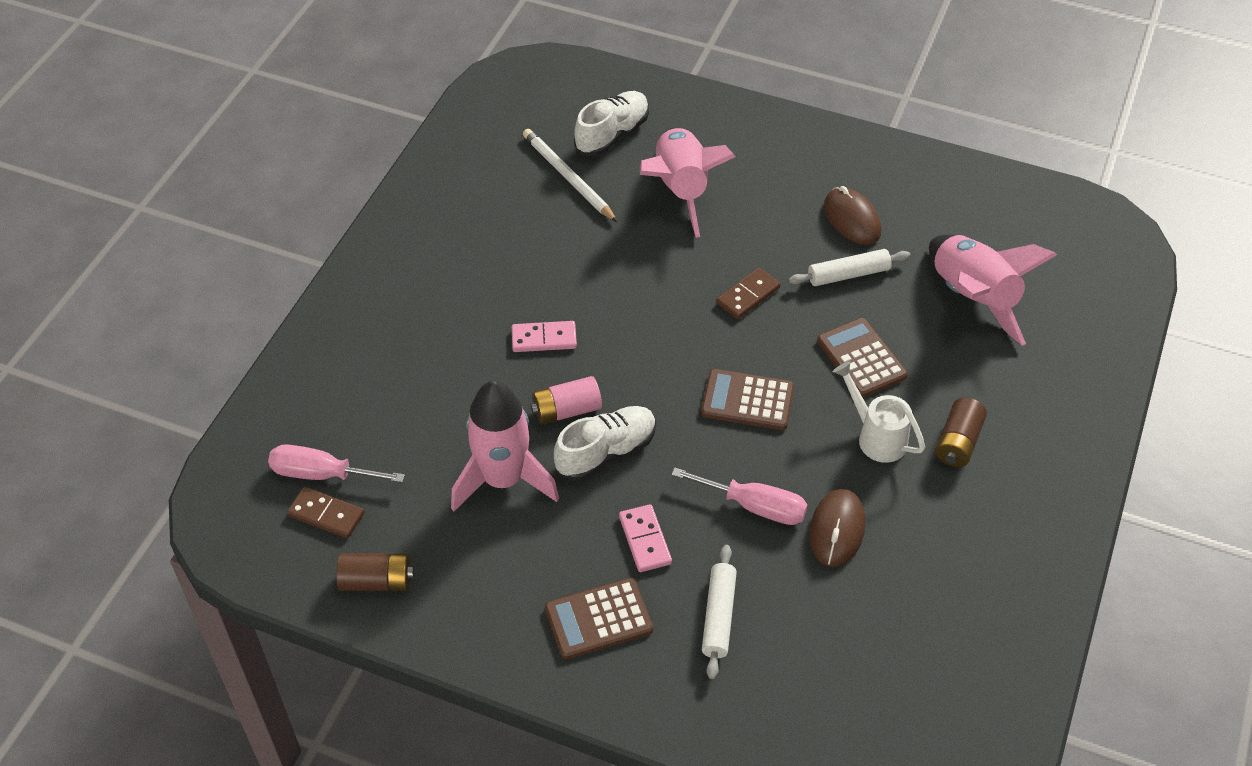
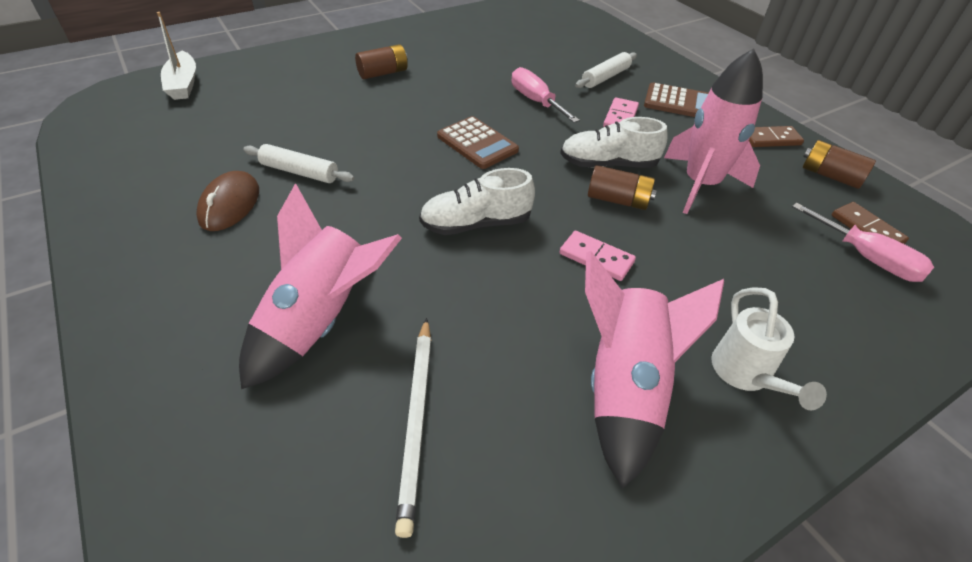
camera: 145 degrees left, 5 degrees down
(566, 410) = (618, 200): pink battery -> brown battery
(612, 134) = (297, 451): white shoe -> white shoe (476, 224)
(748, 295) = (391, 198): brown domino -> brown domino (770, 139)
(836, 530) = (501, 75): brown mouse -> none
(861, 358) = (372, 127): brown calculator -> none
(876, 437) = (423, 94): white watering can -> white watering can (745, 374)
(972, 299) = (251, 119): pink rocket -> pink rocket (625, 388)
(1100, 295) = (183, 84): none -> white boat

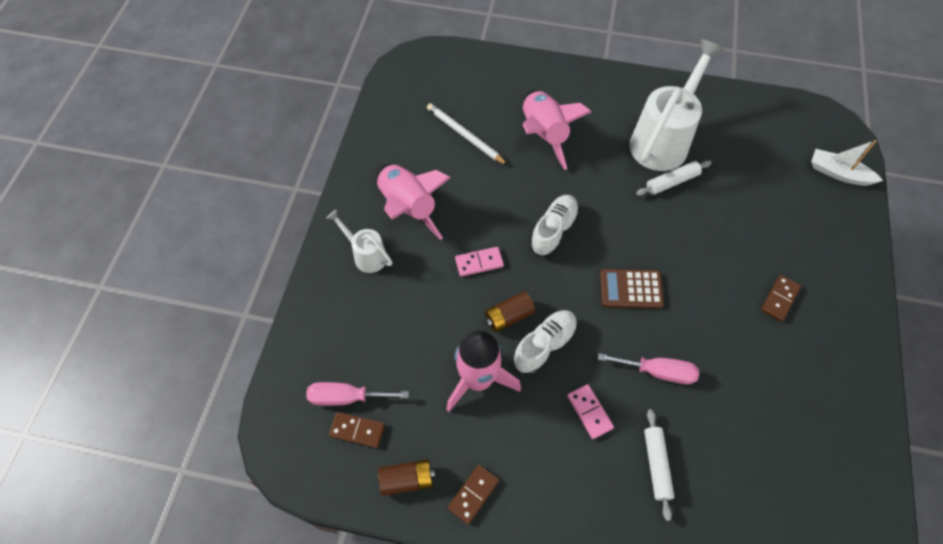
camera: 135 degrees right, 15 degrees up
(230, 204) = (663, 140): brown mouse -> white watering can
(383, 73) = (779, 299): brown battery -> brown domino
(678, 102) = (573, 483): brown calculator -> none

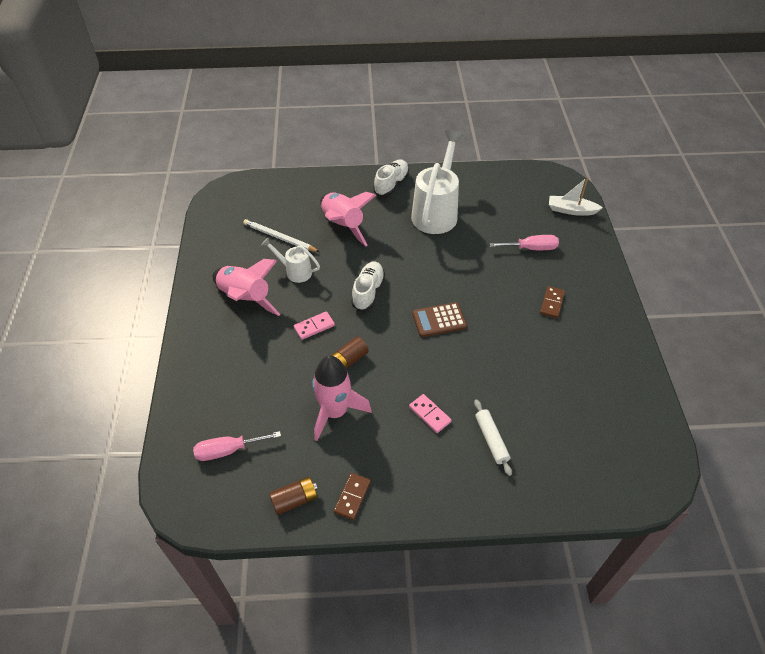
camera: 15 degrees left, 10 degrees down
(357, 430) = (243, 473): brown domino -> none
(366, 255) = (219, 340): white watering can -> white watering can (295, 271)
(544, 346) = (382, 375): white shoe -> white shoe (391, 184)
(657, 372) = (475, 374): pink screwdriver -> pink screwdriver (531, 248)
(672, 182) = (451, 239): white rolling pin -> none

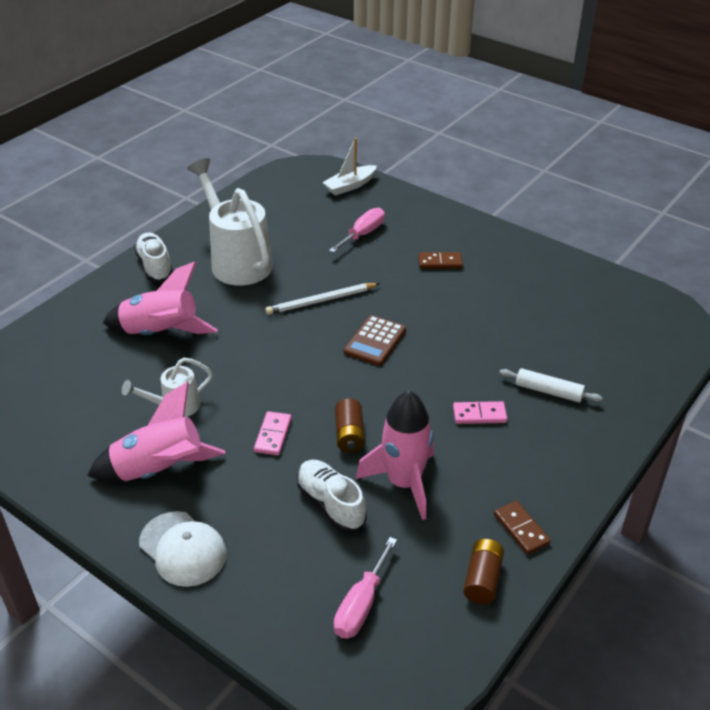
camera: 50 degrees left, 10 degrees down
(202, 346) = (183, 549): none -> white cap
(279, 238) = (108, 391): white pencil -> white pencil (321, 301)
(368, 291) = (277, 367): white shoe -> white shoe (331, 504)
(552, 303) = (440, 262): brown domino -> brown domino turned 60 degrees counterclockwise

